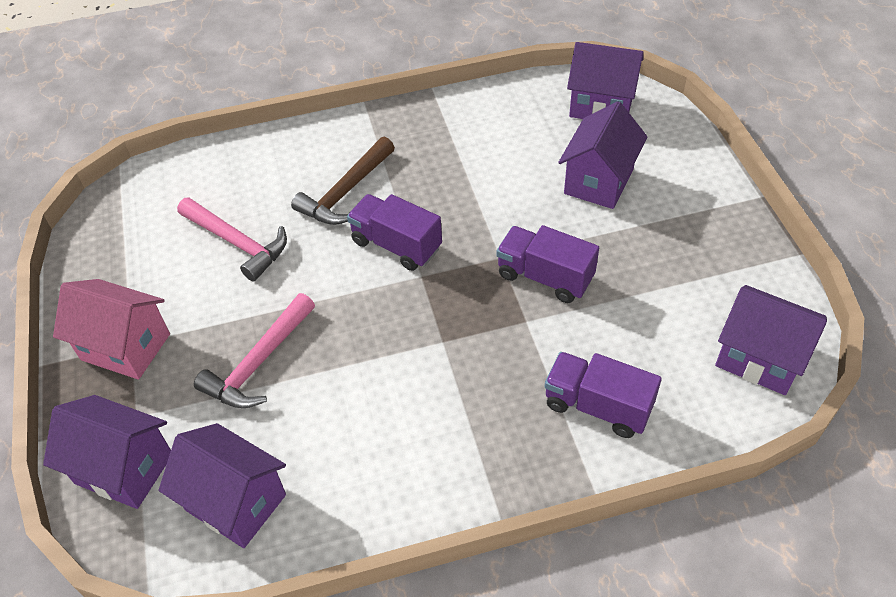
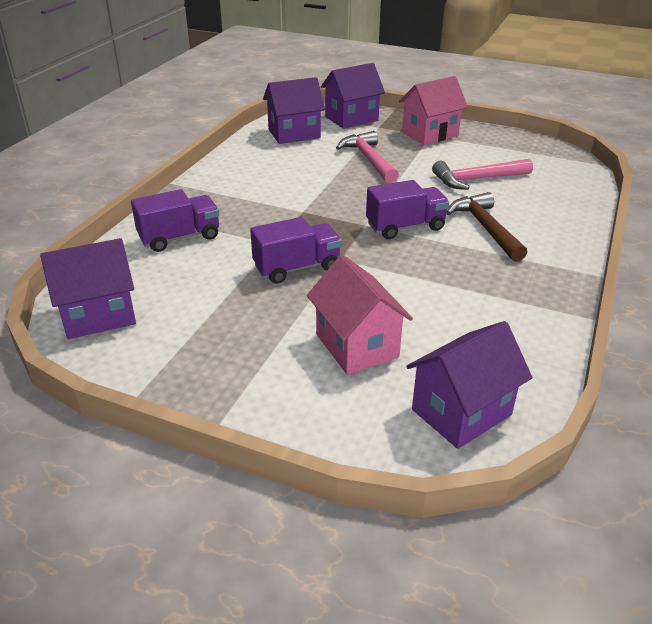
camera: 125 degrees right, 15 degrees down
(599, 181) = (356, 345): purple house -> pink house

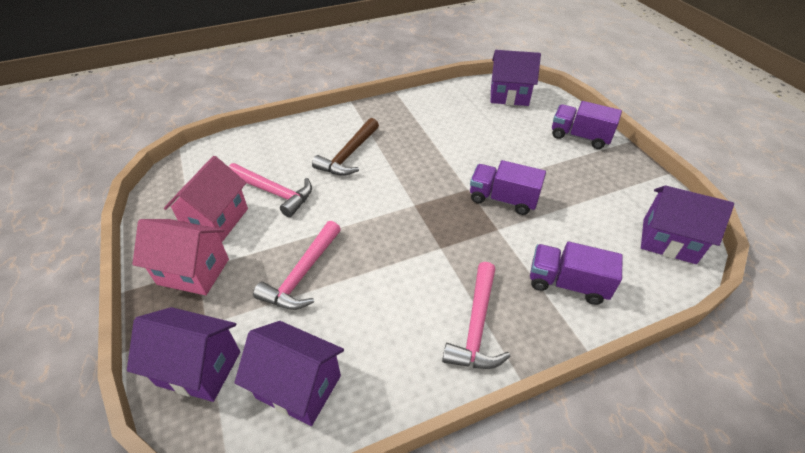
camera: 135 degrees left, 10 degrees up
(225, 189) = (476, 326): none -> pink hammer
(356, 345) = (521, 138): pink house -> pink house (217, 220)
(405, 227) = (392, 186): purple truck -> purple truck (579, 137)

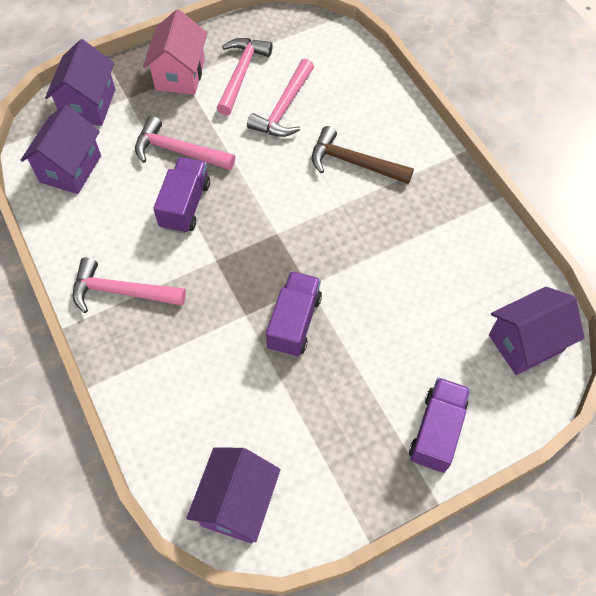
camera: 85 degrees right, 15 degrees up
(217, 220) = (241, 74): pink house -> pink hammer
(509, 95) = (525, 343): purple house -> purple house turned 60 degrees clockwise
(567, 283) = (171, 377): purple truck -> purple truck (185, 205)

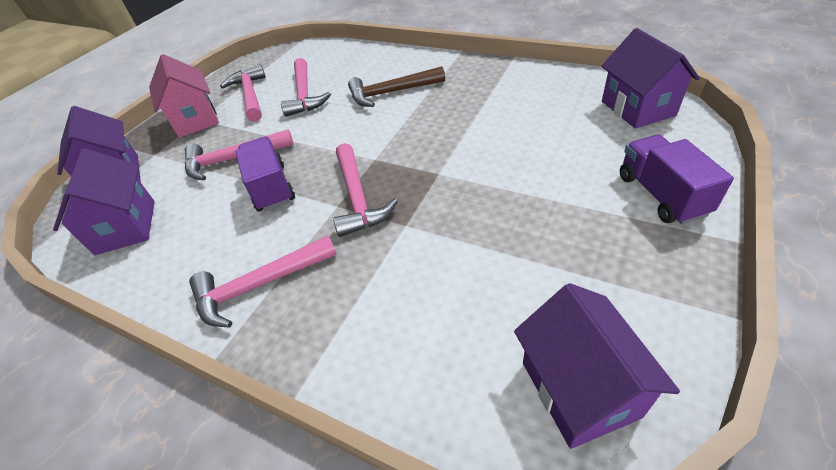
camera: 30 degrees left, 15 degrees down
(234, 264) = (357, 198): none -> pink hammer
(294, 322) = (455, 202): purple truck -> none
(525, 343) = (637, 108): purple house -> purple house turned 45 degrees counterclockwise

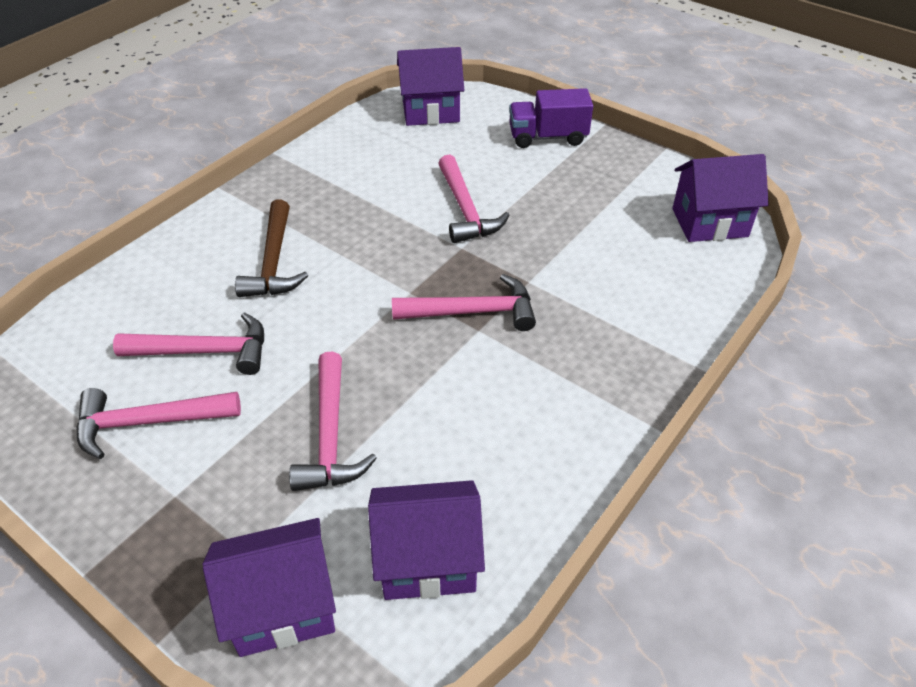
camera: 85 degrees left, 0 degrees up
(195, 120) = (171, 501): pink house -> none
(259, 285) = (578, 397): pink hammer -> pink hammer (465, 210)
(271, 187) = (417, 390): purple truck -> none

